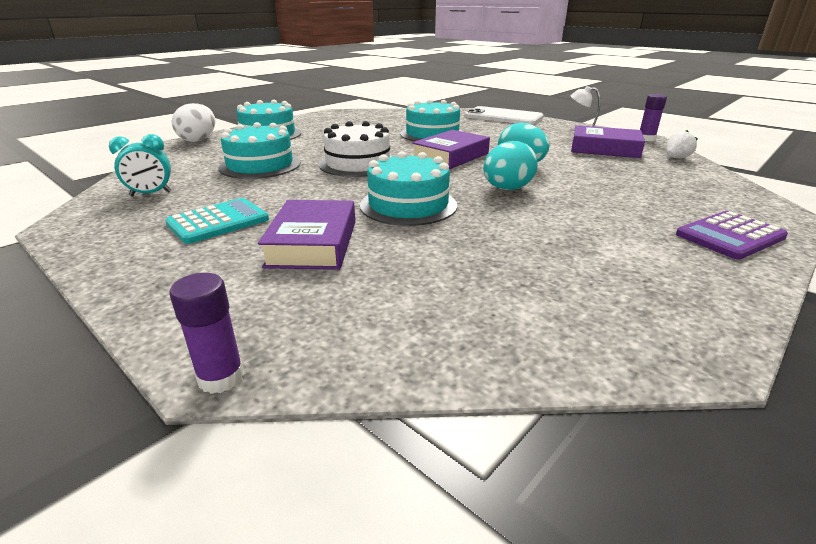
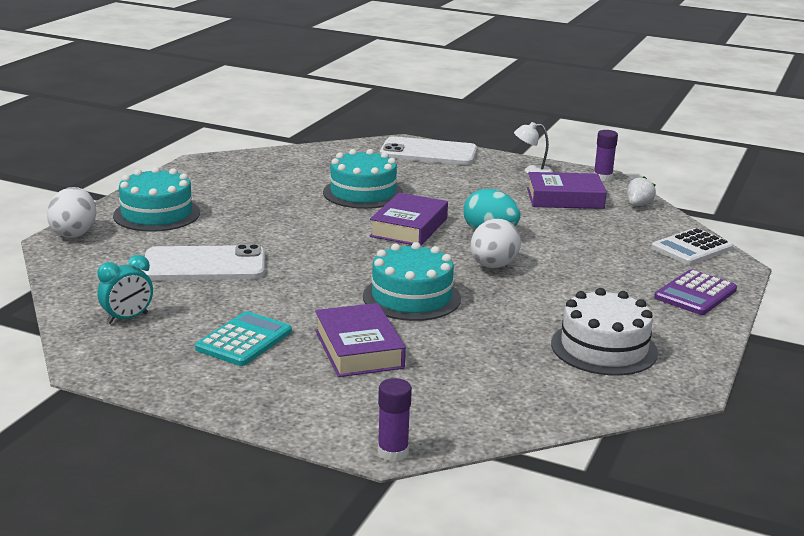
camera: 20 degrees left, 5 degrees down
(260, 165) = (204, 265): turquoise cake -> white phone
(358, 164) = (315, 250): white cake -> white cake (604, 348)
(507, 189) = (493, 266): turquoise egg -> white egg
(729, 194) = (691, 248): none -> white calculator

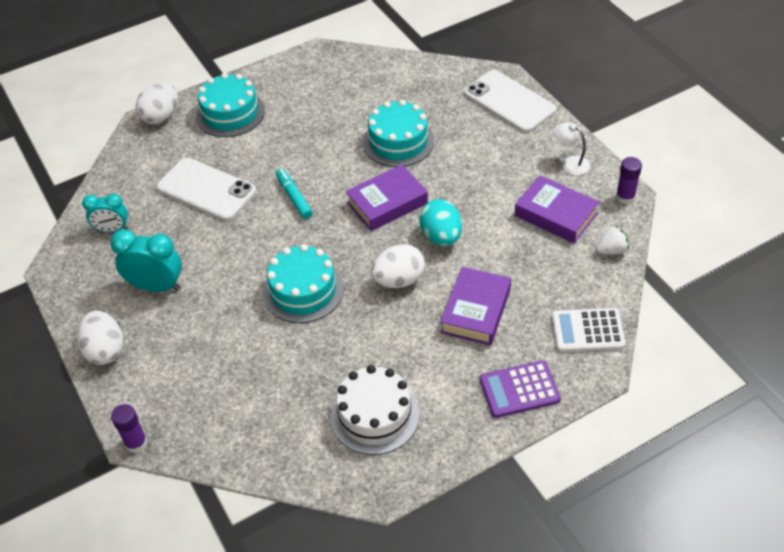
camera: 40 degrees right, 25 degrees up
(244, 340) = (156, 286): turquoise calculator -> turquoise clock
(250, 401) = (105, 350): none -> white egg
(310, 246) = (294, 197): none -> turquoise marker
(359, 349) = (214, 331): purple book -> purple book (476, 311)

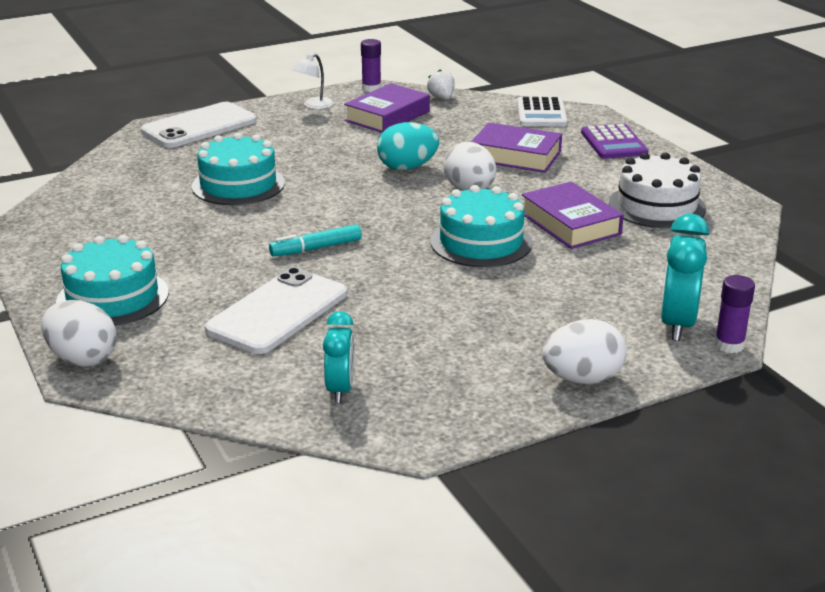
camera: 90 degrees left, 20 degrees down
(156, 286) = (464, 344): turquoise clock -> turquoise clock (677, 324)
(387, 203) = (345, 193): purple book -> purple book (570, 224)

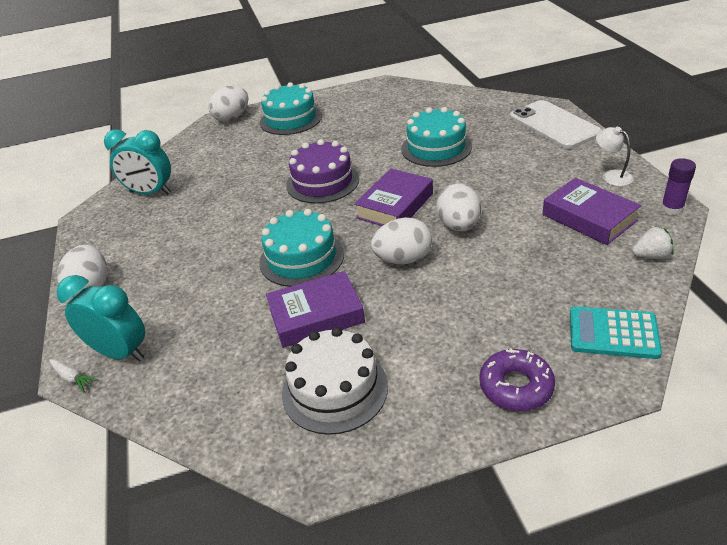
camera: 105 degrees right, 10 degrees up
(278, 312) = (246, 170): white phone -> none
(316, 248) = (322, 182): turquoise marker -> purple cake
(340, 389) = (150, 193): turquoise clock -> turquoise clock, size x1.52
(407, 167) = (458, 226): turquoise egg -> white egg
(516, 156) = (481, 297): purple book -> purple book (395, 206)
(541, 113) = (613, 333): white calculator -> turquoise calculator
(613, 143) = (516, 386): purple calculator -> purple donut
(729, 345) = (73, 378): purple glue stick -> white carrot

